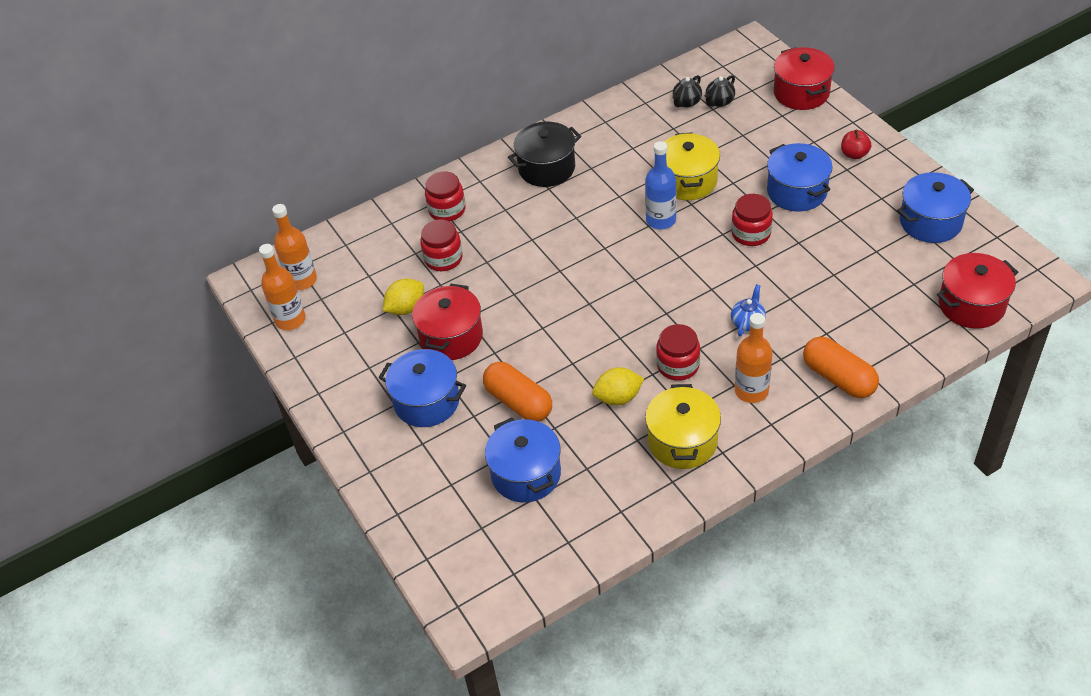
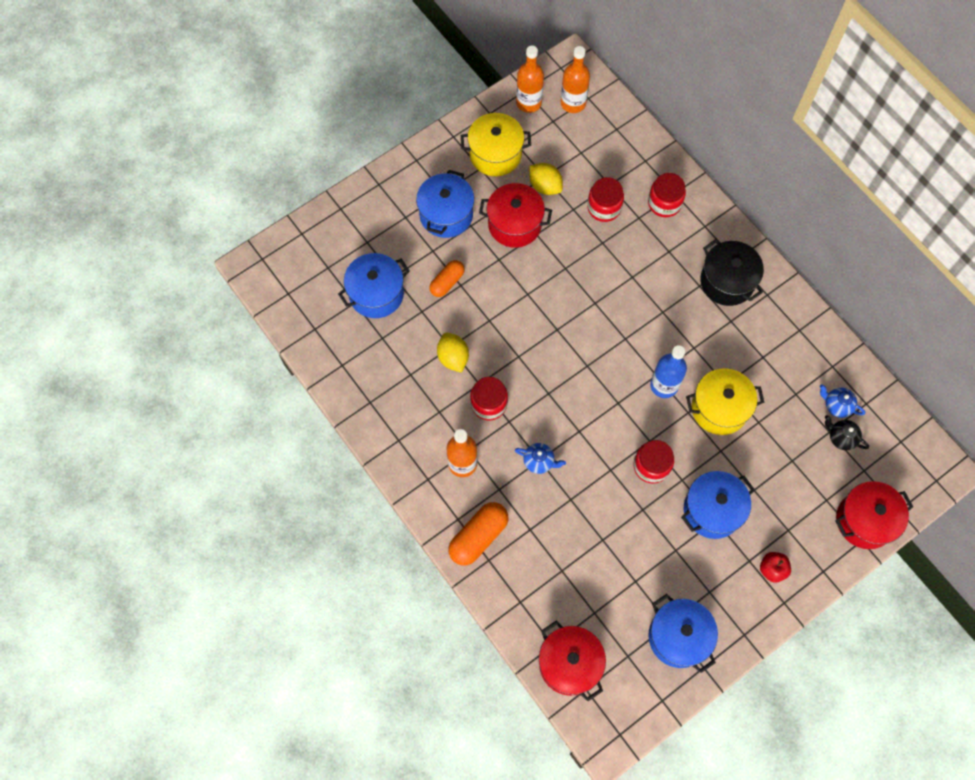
camera: 80 degrees right, 20 degrees up
(518, 402) = (447, 282): orange capsule -> orange capsule, size x0.65
(682, 441) = (409, 409): yellow pot -> yellow pot (495, 154)
(686, 102) = (836, 406): black teapot -> blue teapot

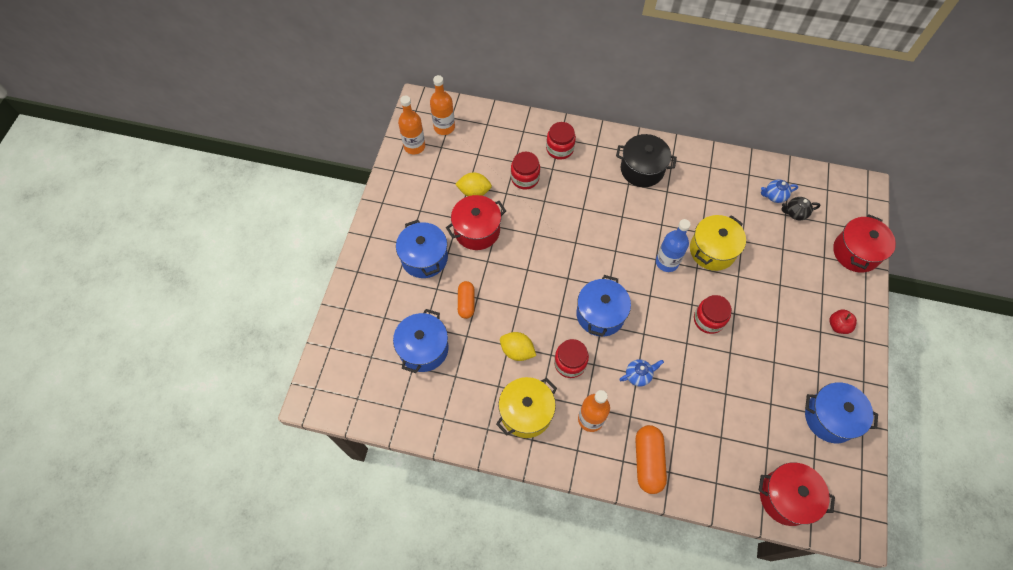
camera: 40 degrees left, 5 degrees down
(495, 154) = (422, 194): yellow pot -> yellow pot (526, 412)
(712, 510) = (770, 318): blue pot -> blue pot (600, 314)

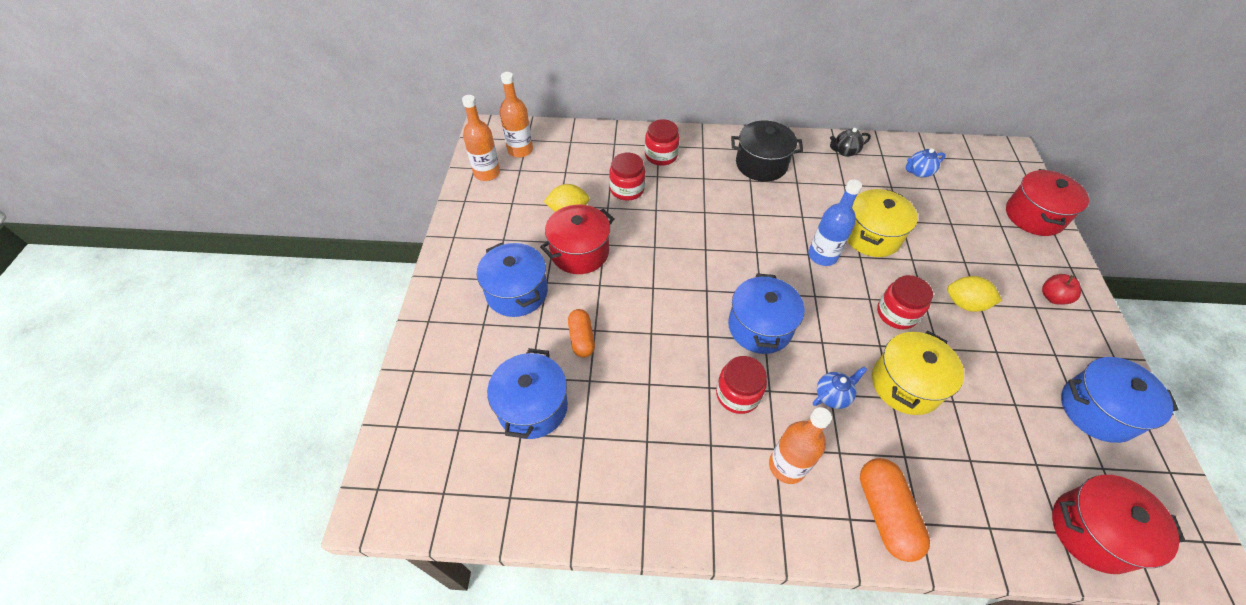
camera: 10 degrees left, 10 degrees down
(517, 351) = (663, 389): yellow lemon -> yellow lemon (965, 304)
(526, 412) = (694, 472): yellow pot -> yellow pot (905, 384)
(795, 213) = (949, 186): black teapot -> black teapot (845, 151)

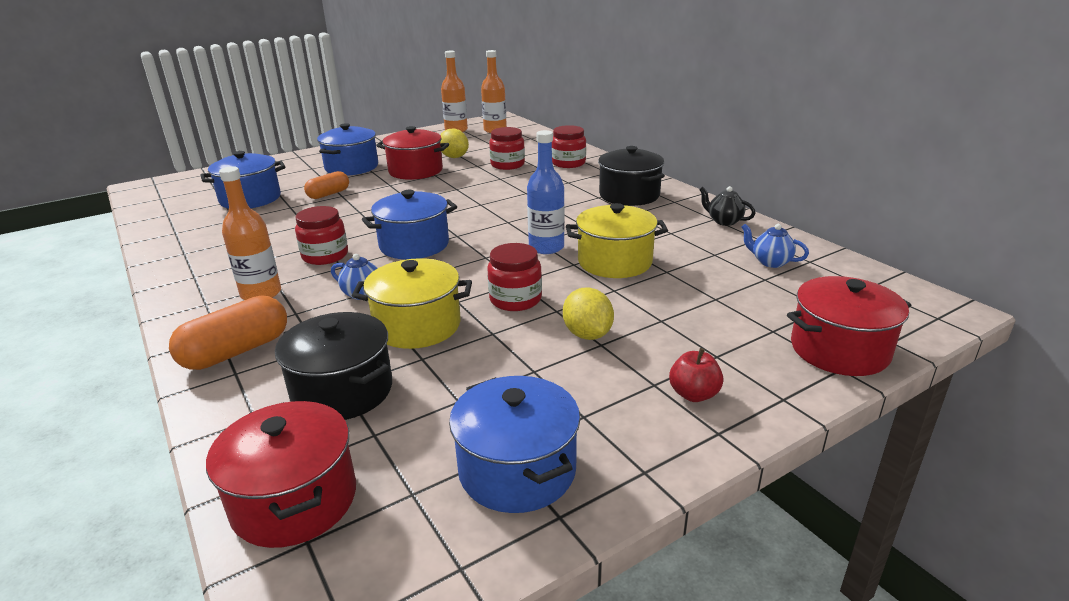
camera: 55 degrees right, 25 degrees down
(977, 463) = (342, 391): none -> black pot

